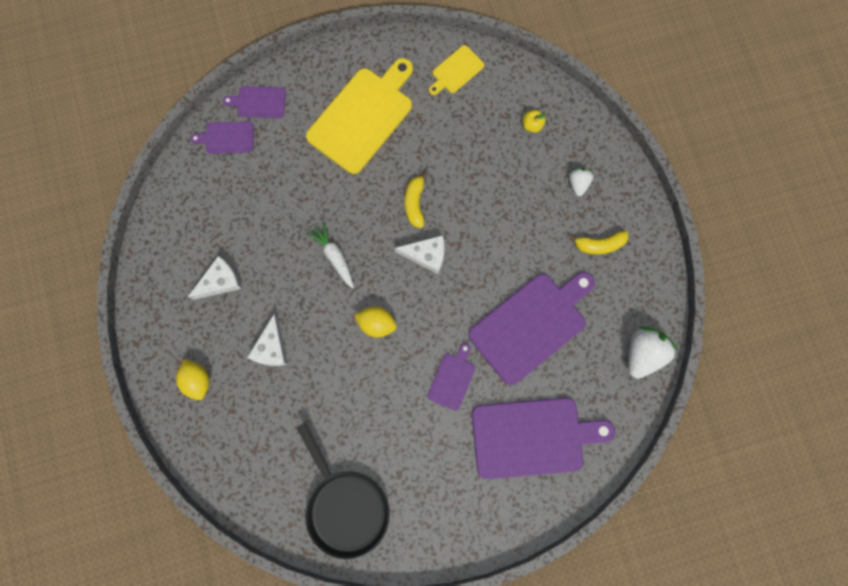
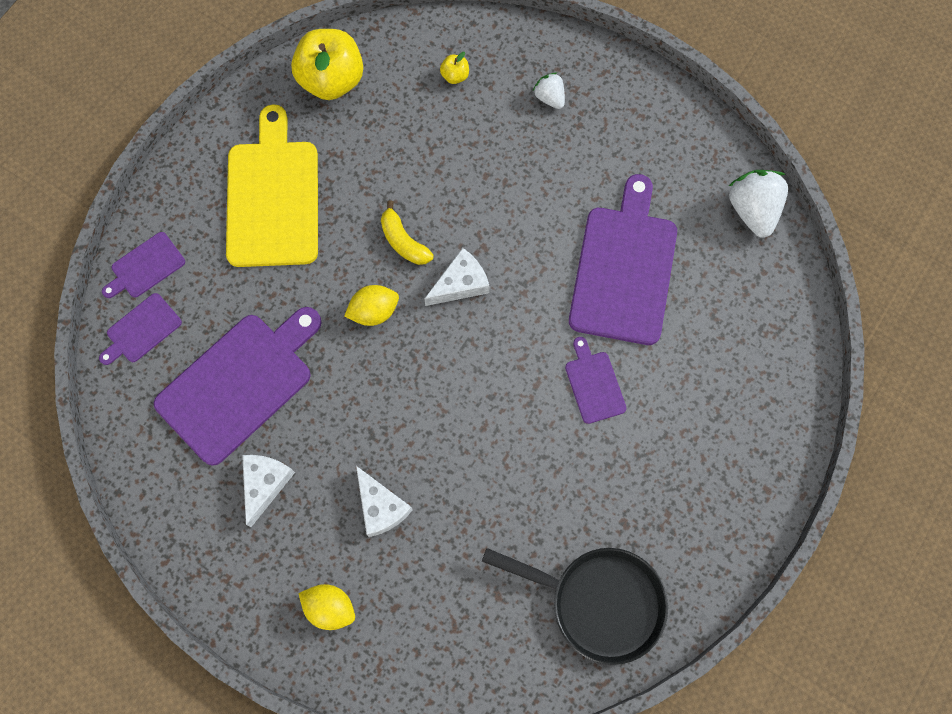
camera: 40 degrees left, 5 degrees down
(334, 256) = (366, 360): white carrot -> none
(376, 324) = (469, 392): yellow lemon -> yellow lemon (374, 311)
(456, 71) = (331, 80): yellow cutting board -> yellow apple
(532, 437) = (721, 375): purple cutting board -> purple cutting board (239, 384)
(599, 245) = (621, 140): yellow banana -> none

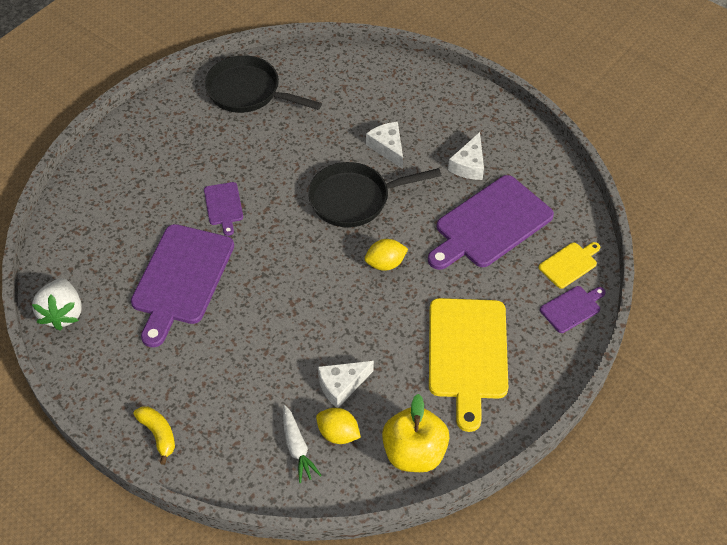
camera: 175 degrees left, 20 degrees down
(141, 330) = (569, 264): purple cutting board -> yellow cutting board
(330, 607) = (424, 100): yellow lemon -> yellow lemon (338, 434)
(403, 241) = (357, 311): yellow banana -> yellow banana (158, 434)
(420, 410) = (355, 199): none -> black pan
(455, 76) = (297, 448): yellow apple -> white carrot
(460, 284) = (314, 278): white cheese -> white cheese (341, 385)
(549, 97) = (212, 420): white strawberry -> none

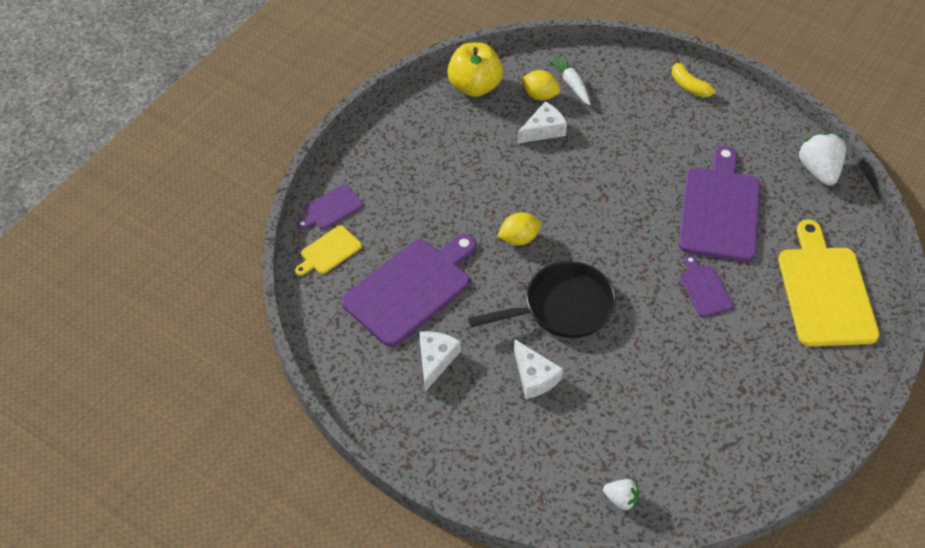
camera: 175 degrees right, 0 degrees up
(248, 92) = (727, 447): black pan -> none
(336, 67) = (621, 499): none -> white strawberry
(467, 354) = (432, 162): yellow cutting board -> yellow cutting board (825, 291)

